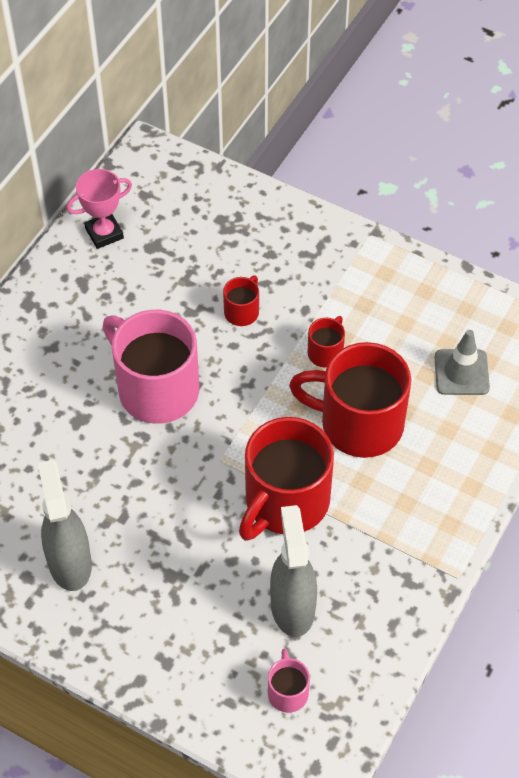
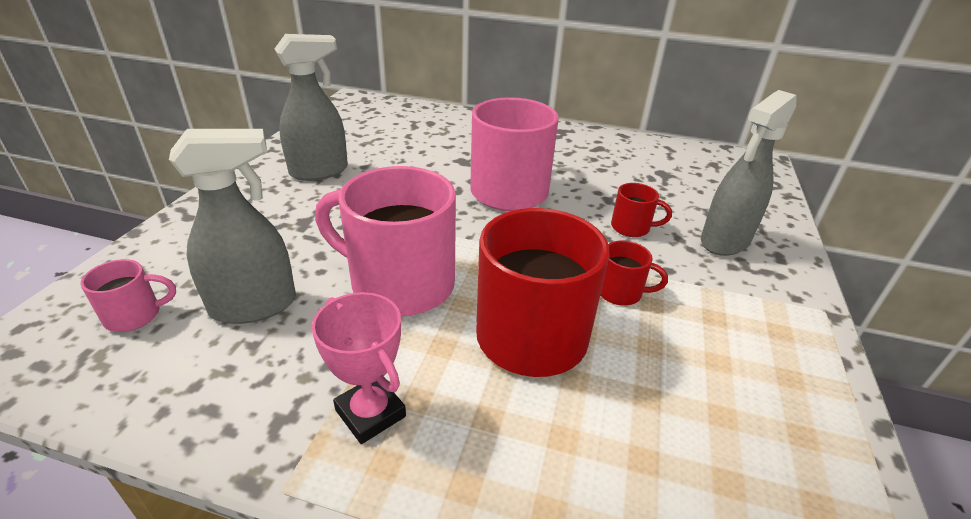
camera: 75 degrees right, 20 degrees down
(104, 233) = (655, 151): pink trophy -> pink trophy (370, 413)
(276, 253) = (724, 241): none -> grey spray bottle
(285, 502) = (399, 284): red mug -> pink mug
(461, 372) = (679, 444): grey traffic cone -> none

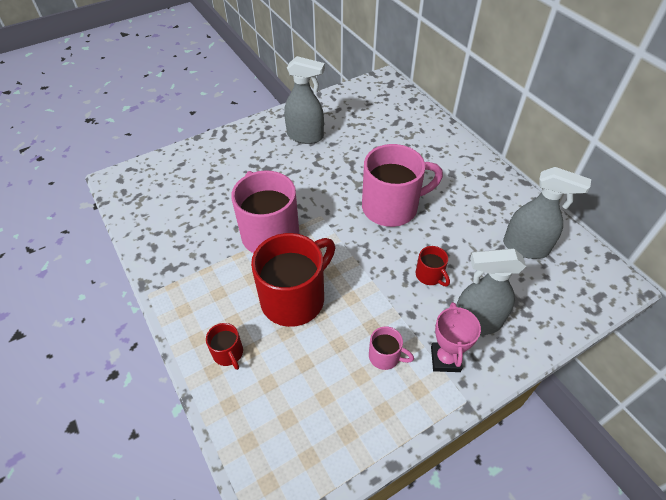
camera: 45 degrees right, 15 degrees up
(135, 315) = (164, 186): pink mug -> pink mug (385, 356)
(254, 306) = (205, 208): grey spray bottle -> grey spray bottle (525, 247)
(370, 413) = (198, 287): pink trophy -> pink trophy (445, 359)
(620, 292) = (365, 308): red mug -> red mug (228, 353)

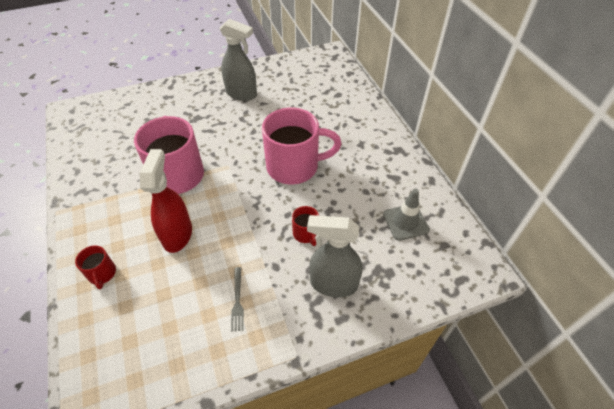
camera: 10 degrees right, 0 degrees up
(295, 298) = (177, 234): red mug -> red spray bottle
(385, 356) = (237, 301): pink mug -> grey fork
(445, 359) = (291, 313): pink trophy -> none
(525, 247) = (405, 222): grey spray bottle -> grey traffic cone

